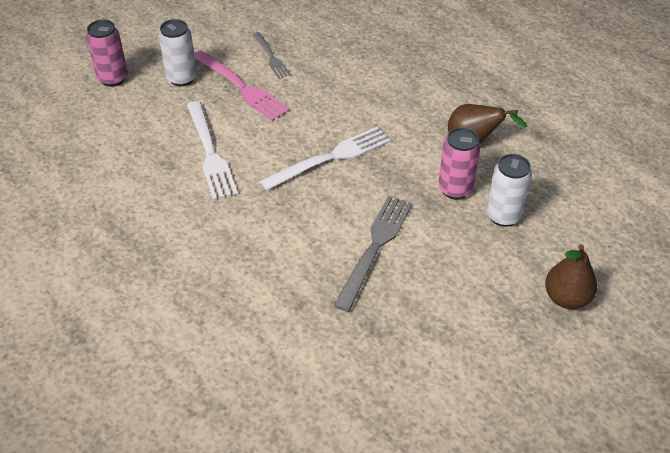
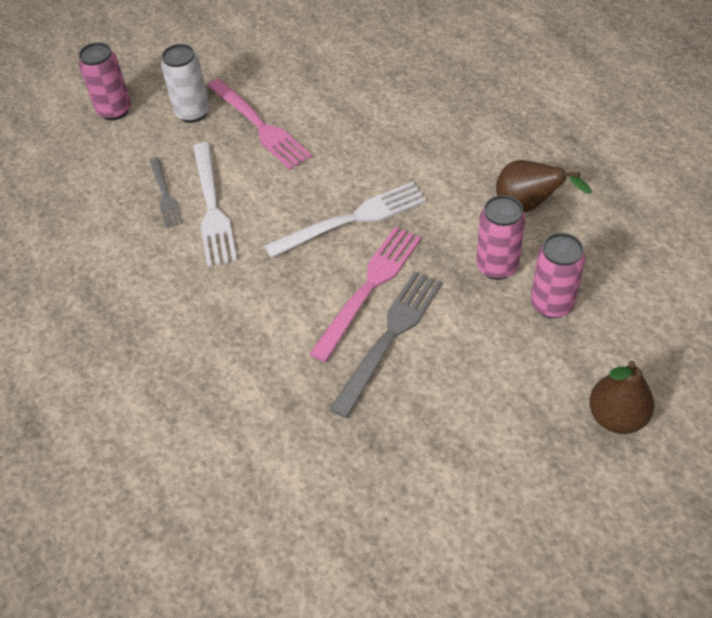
camera: 10 degrees right, 5 degrees up
(271, 57) = (299, 89): grey fork -> grey fork (165, 195)
(353, 209) = (369, 287): none -> pink fork
(503, 216) = (551, 304): white can -> pink can

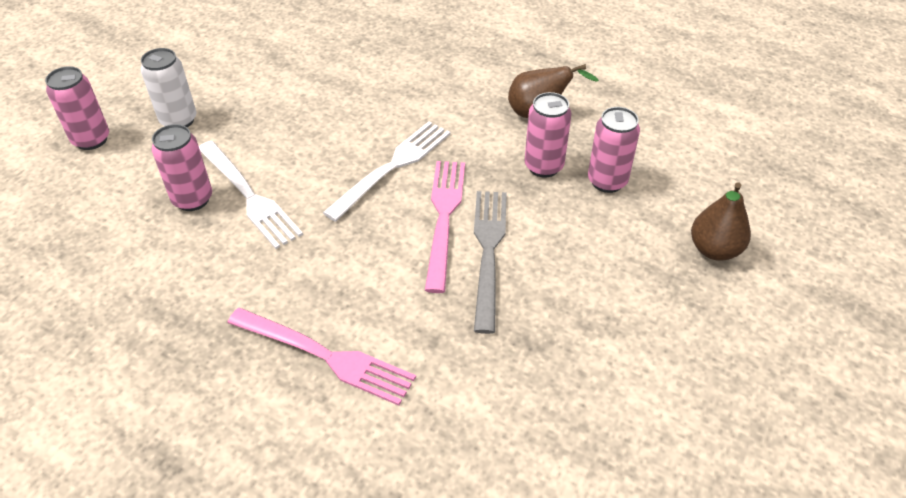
camera: 30 degrees left, 5 degrees down
(165, 195) = (192, 199): grey fork -> pink can
(260, 126) = (256, 115): pink fork -> pink fork (327, 356)

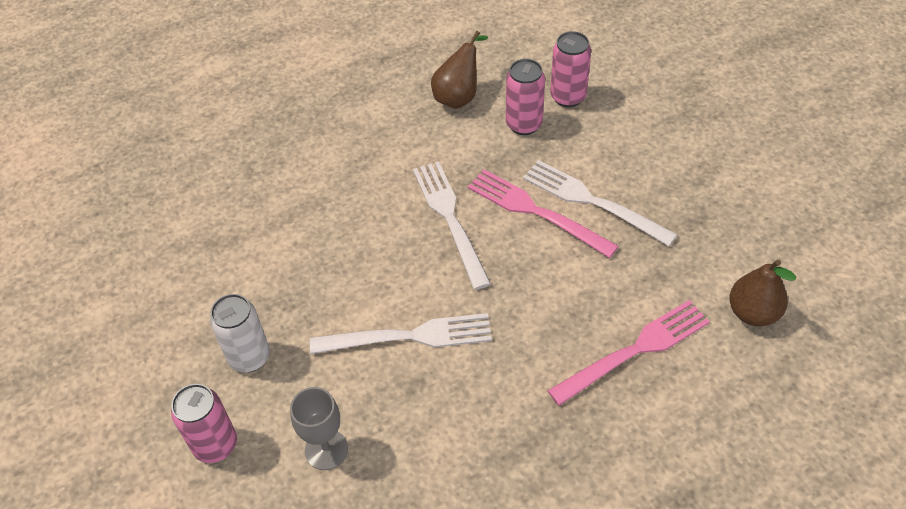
camera: 55 degrees left, 5 degrees up
(113, 198) = (326, 450): none -> grey goblet
(192, 199) = (379, 382): pink can -> none
(488, 251) = (591, 201): grey fork -> white fork
(714, 249) = (675, 78): brown pear -> brown pear (753, 313)

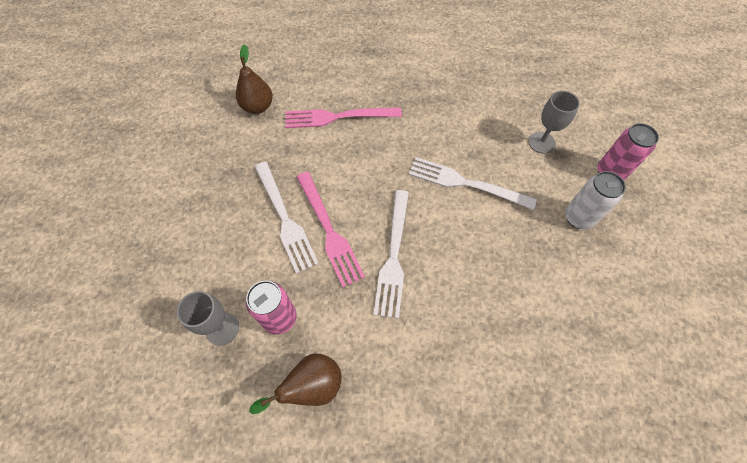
camera: 155 degrees left, 10 degrees up
(568, 97) = (222, 328): pink can -> grey goblet

